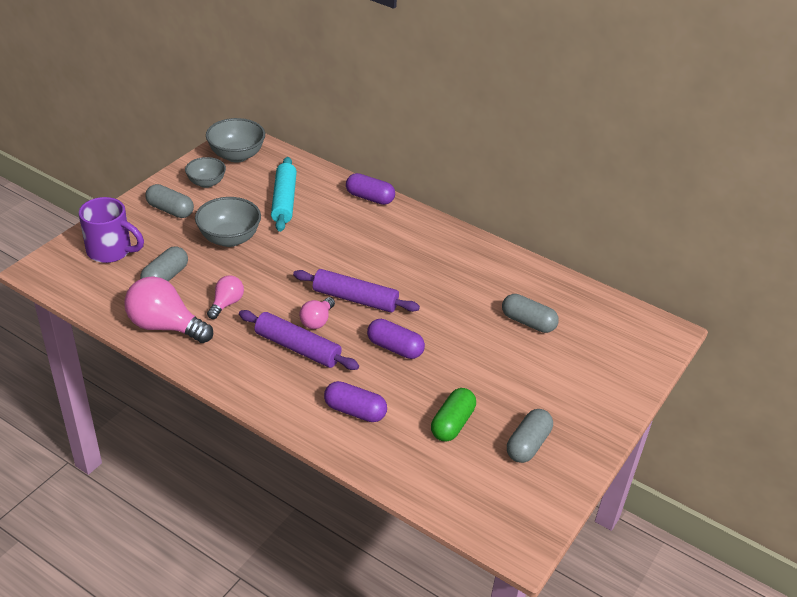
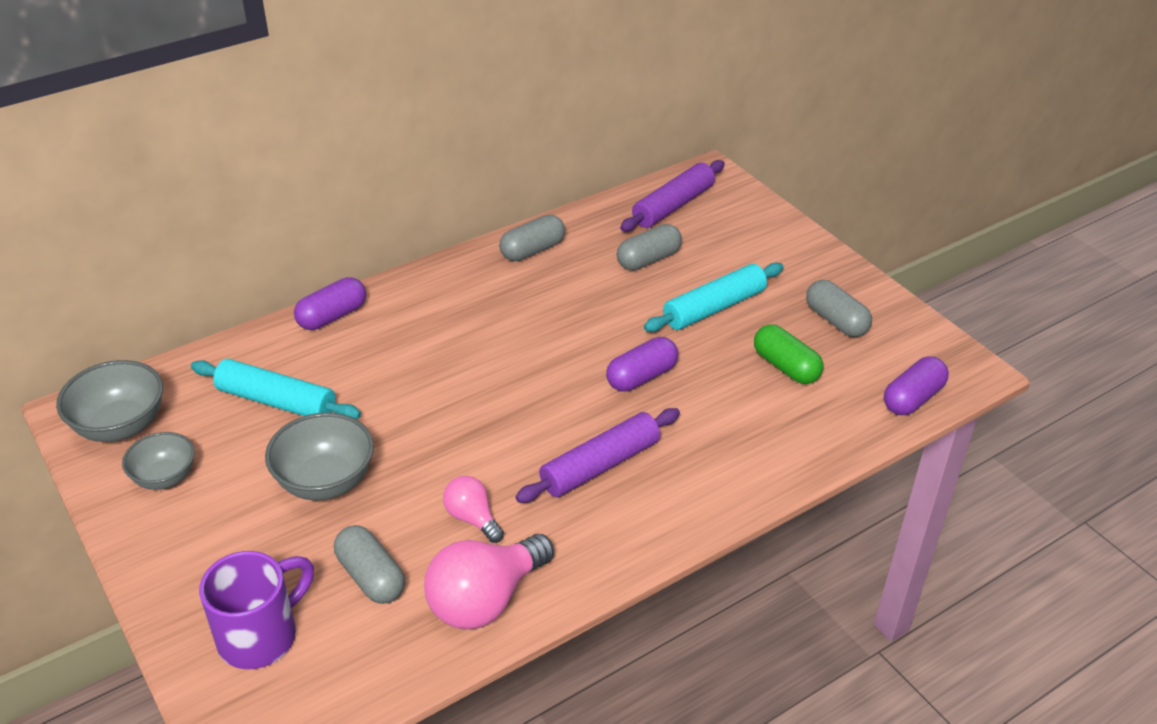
camera: 65 degrees left, 0 degrees up
(170, 210) = (204, 537): grey capsule -> grey capsule (532, 250)
(317, 321) = (557, 433): pink light bulb -> none
(355, 299) = (532, 386): purple rolling pin -> purple rolling pin (673, 206)
(355, 411) = (736, 442): purple capsule -> purple capsule (912, 398)
(495, 370) = (714, 308): none -> turquoise rolling pin

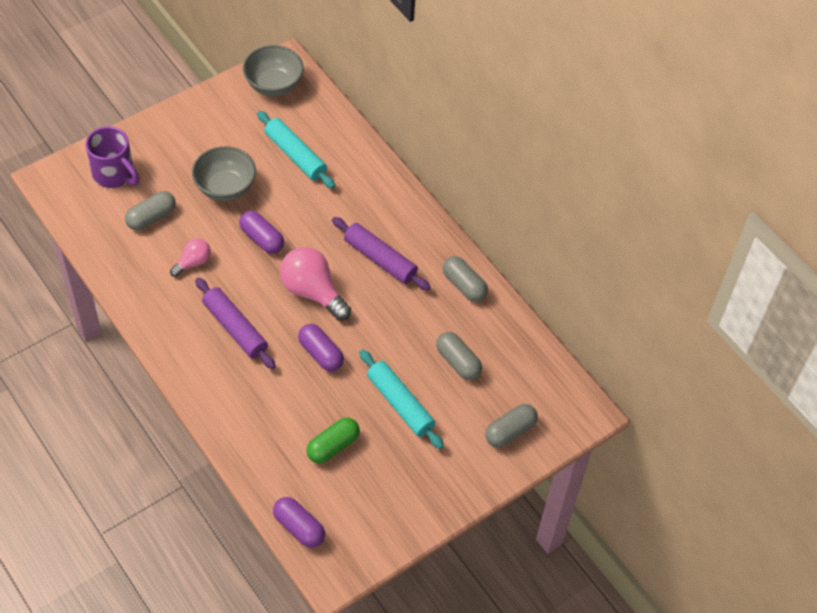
camera: 85 degrees right, 15 degrees up
(165, 477) = (231, 113): grey bowl -> none
(277, 401) = (295, 155): turquoise rolling pin -> turquoise rolling pin turned 60 degrees counterclockwise
(332, 316) = (380, 173): purple capsule -> purple capsule (262, 239)
(485, 599) = (131, 272): pink light bulb -> pink light bulb (312, 292)
(673, 206) = (534, 382): purple rolling pin -> purple rolling pin (380, 259)
(836, 321) = (388, 487): grey capsule -> grey capsule (510, 431)

